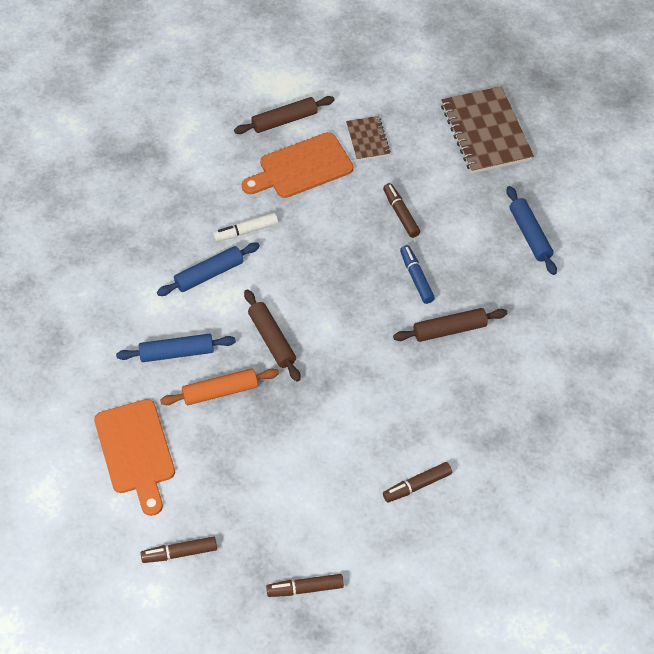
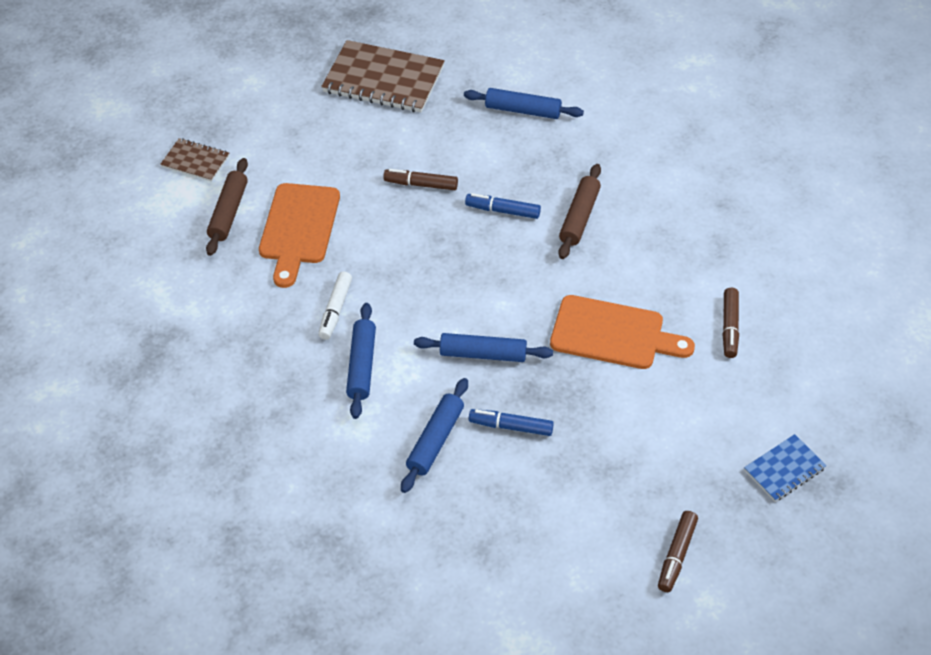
camera: 55 degrees left, 5 degrees down
(136, 451) = (528, 535): orange cutting board -> orange cutting board (613, 334)
(220, 391) = (511, 426): orange rolling pin -> blue marker
(272, 339) = (483, 354): brown rolling pin -> blue rolling pin
(305, 588) = (784, 469): brown marker -> blue notebook
(368, 139) = (312, 163): brown notebook -> brown notebook (195, 161)

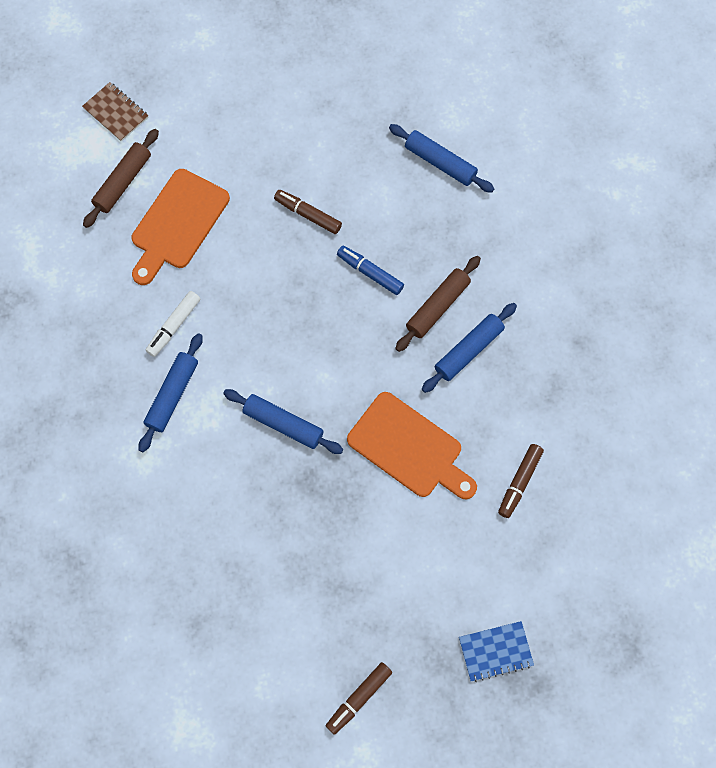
camera: 20 degrees right, 20 degrees up
(383, 79) = (325, 78): brown notebook -> none
(435, 440) = (203, 498): blue rolling pin -> blue rolling pin (468, 350)
(511, 426) = (274, 510): blue marker -> none

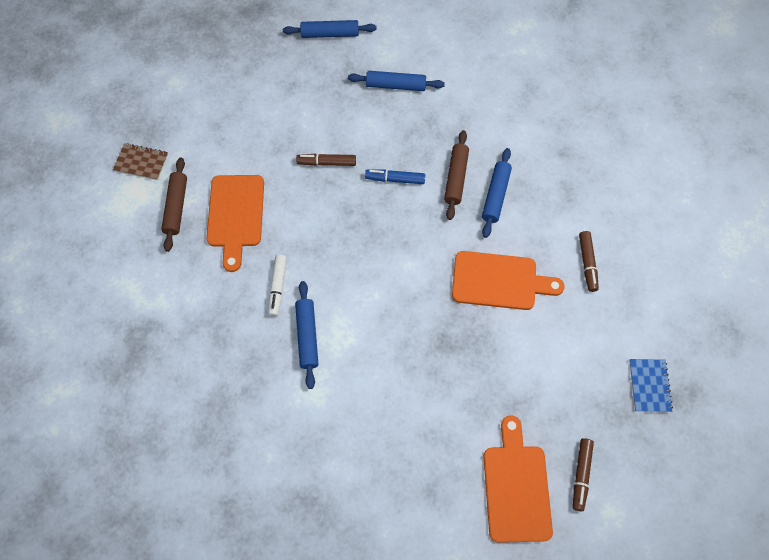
camera: 30 degrees left, 5 degrees down
(283, 424) = (401, 313): blue rolling pin -> blue rolling pin (330, 34)
(285, 670) = (516, 487): none -> orange cutting board
(495, 651) = (649, 385): blue notebook -> blue notebook turned 45 degrees counterclockwise

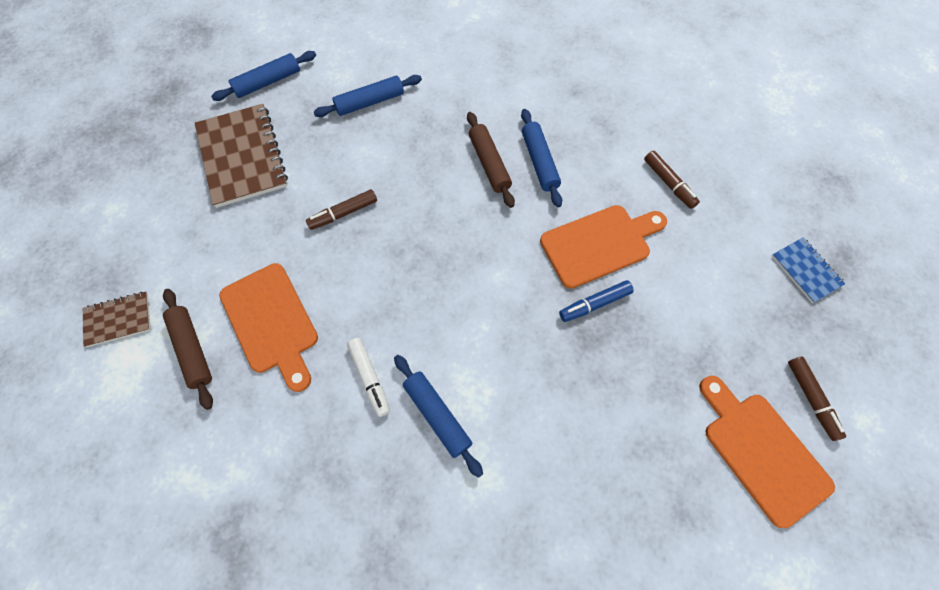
camera: 30 degrees left, 0 degrees up
(280, 85) = (242, 157): none -> brown notebook
(395, 179) = (428, 195): blue marker -> blue marker (594, 304)

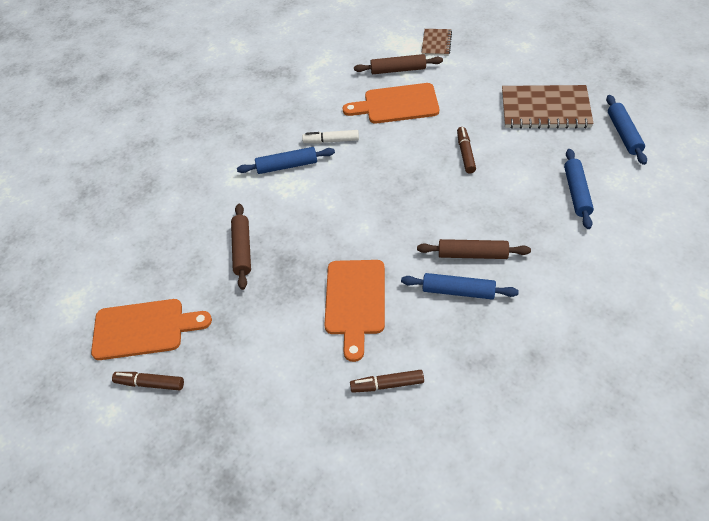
camera: 120 degrees right, 15 degrees down
(594, 304) = (307, 277): blue marker -> none
(597, 398) = (242, 250): none -> brown rolling pin
(806, 270) = (241, 451): blue notebook -> none

